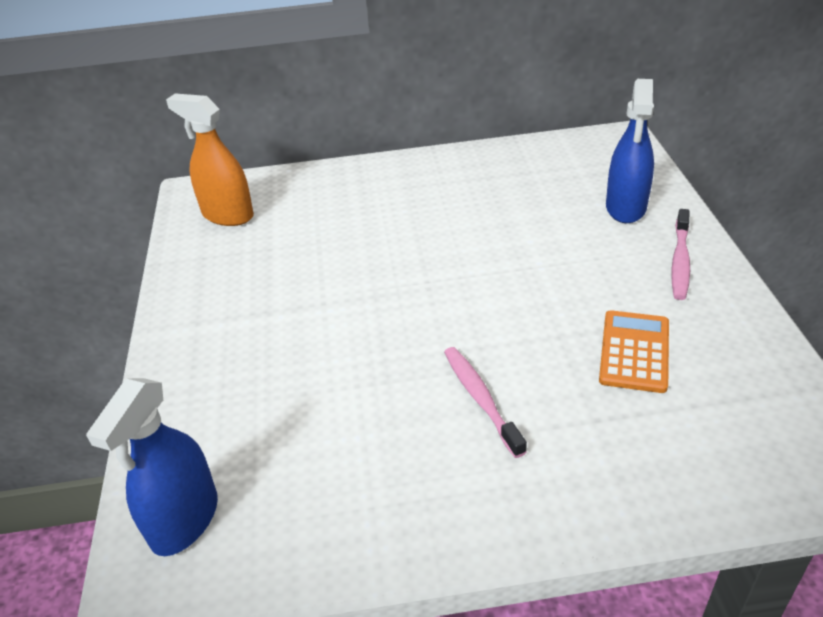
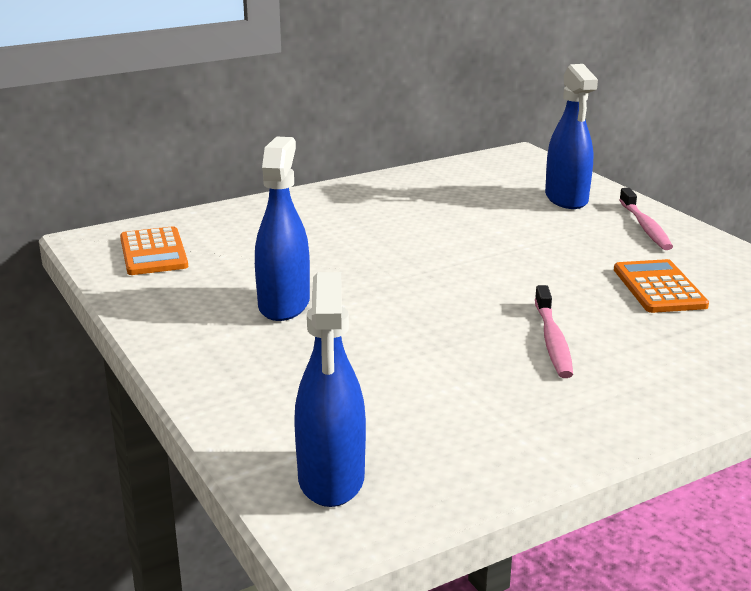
camera: 25 degrees left, 15 degrees down
(227, 215) = (153, 252): orange spray bottle -> orange calculator
(284, 299) = (284, 304): none -> blue spray bottle
(481, 399) = (552, 340): pink toothbrush -> pink toothbrush turned 135 degrees counterclockwise

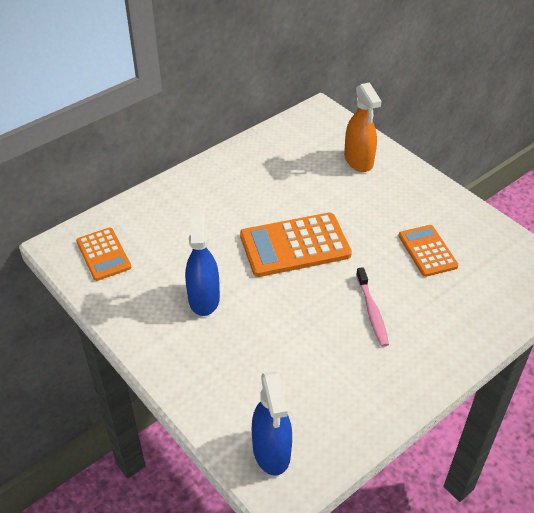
camera: 10 degrees left, 20 degrees up
(445, 266) = (295, 245): none -> orange calculator
(566, 199) = (358, 161): blue spray bottle -> orange spray bottle
(645, 226) = (412, 186): pink toothbrush -> none

